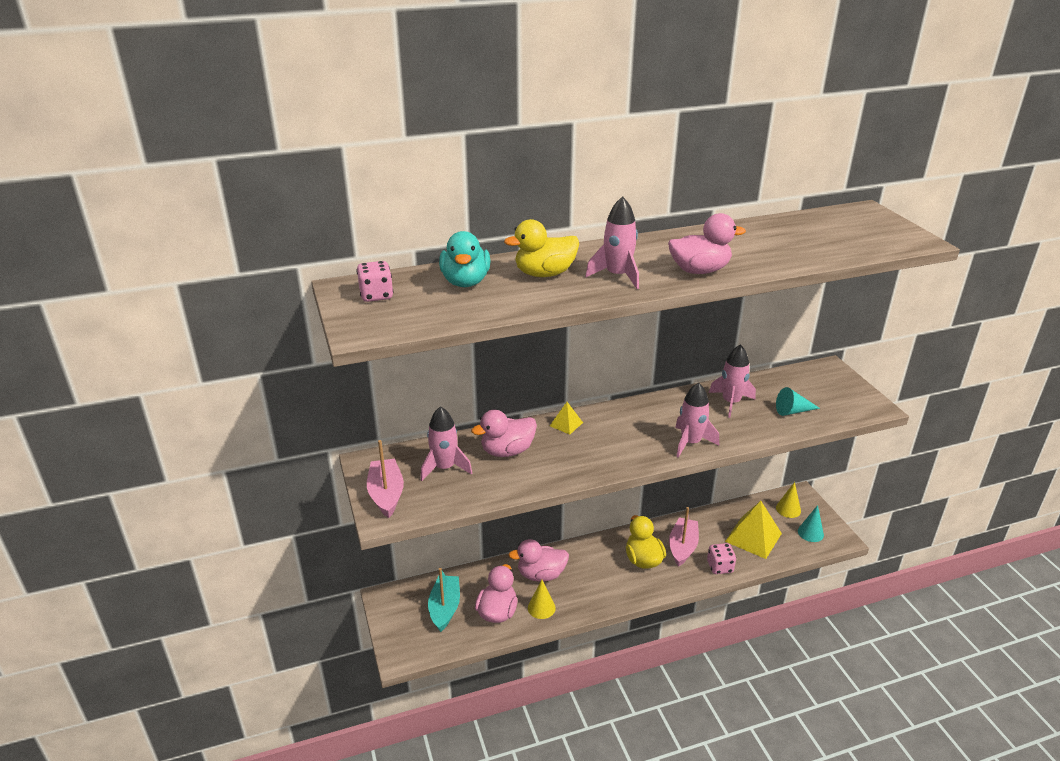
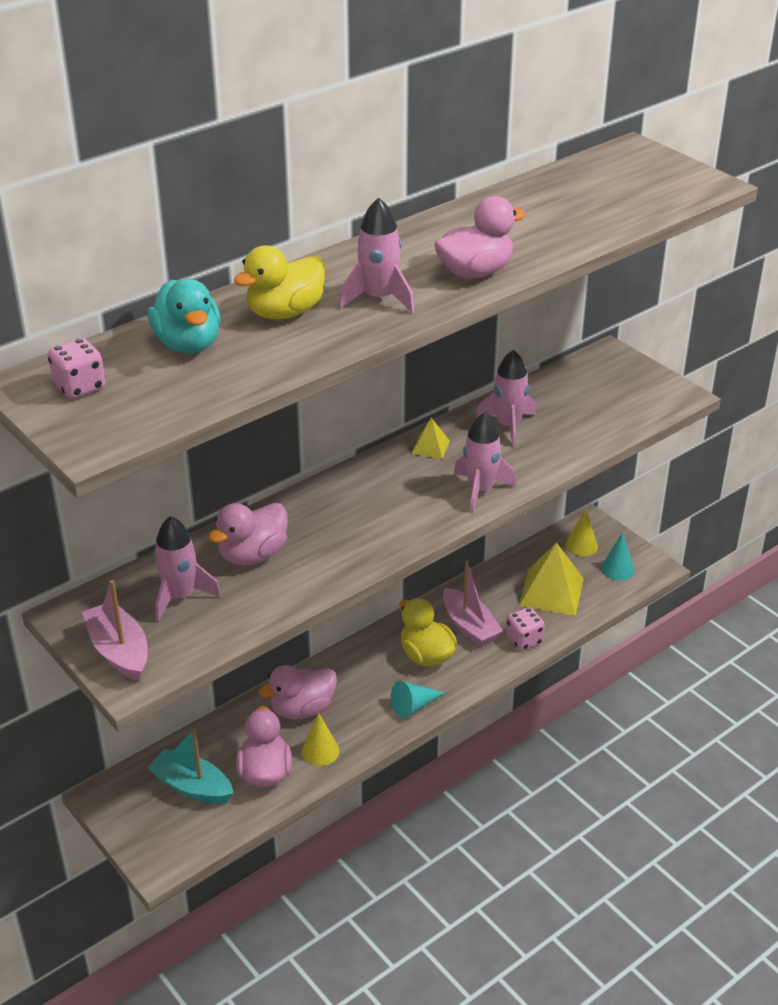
camera: 20 degrees left, 5 degrees up
(445, 608) = (192, 786): turquoise boat -> turquoise boat turned 45 degrees counterclockwise
(566, 424) = (313, 501): yellow pyramid -> yellow pyramid (430, 447)
(682, 547) = (469, 626): pink boat -> pink boat turned 150 degrees clockwise
(793, 411) = (586, 421): turquoise cone -> turquoise cone (414, 706)

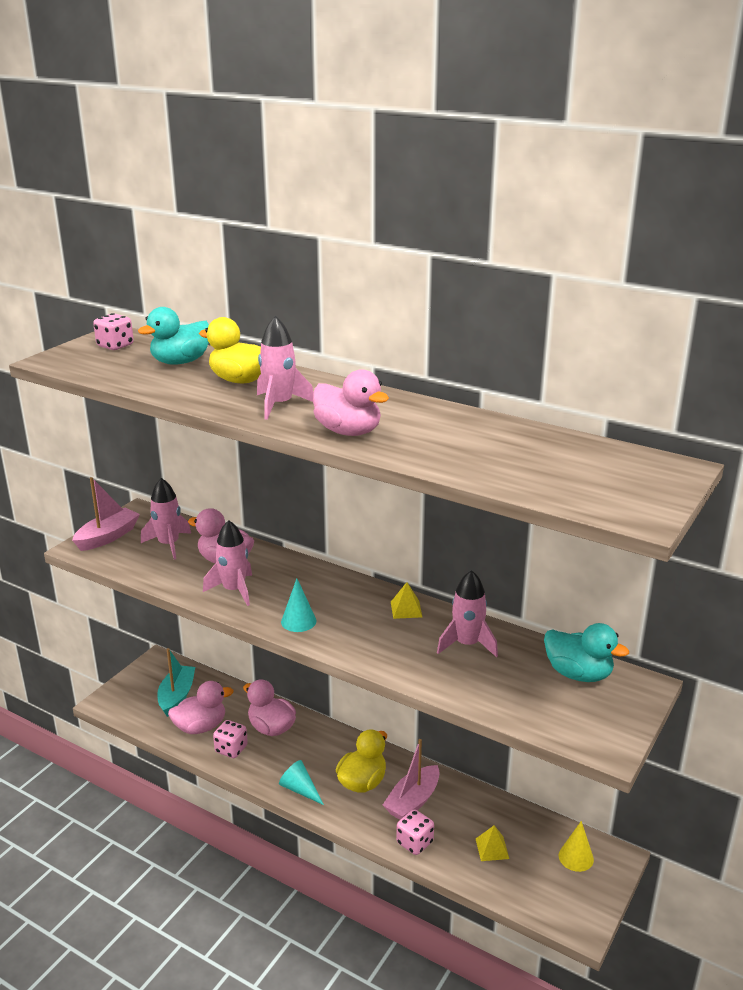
camera: 70 degrees right, 10 degrees down
(320, 751) = (231, 749): yellow cone -> pink dice
(480, 490) = (360, 647): pink rocket -> pink rocket (234, 590)
(551, 592) = (492, 848): yellow pyramid -> yellow pyramid, size x0.50
(580, 380) = (578, 674): none -> turquoise duck
(617, 569) = (559, 894): turquoise cone -> turquoise cone (298, 621)

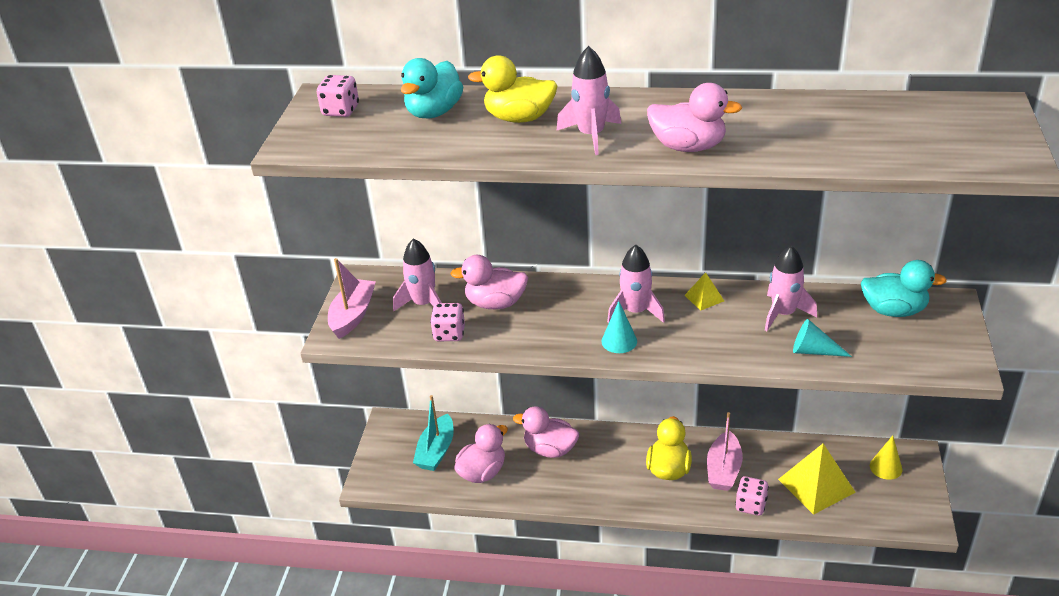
camera: 20 degrees left, 10 degrees up
(177, 696) = (436, 451): turquoise boat -> turquoise boat turned 150 degrees counterclockwise
(231, 749) = (528, 482): pink dice -> pink dice (449, 334)
(234, 590) = (531, 330): pink rocket -> pink rocket (635, 311)
(300, 789) = (619, 496): turquoise cone -> turquoise cone (814, 351)
(492, 848) = (816, 485): yellow pyramid -> yellow pyramid, size x2.02

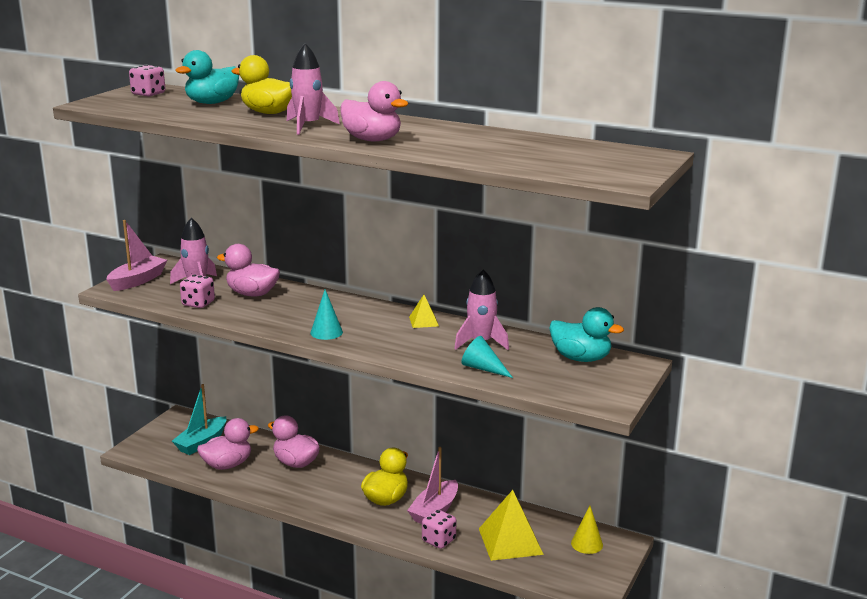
camera: 15 degrees right, 15 degrees down
(635, 311) = (358, 318): pink rocket -> none

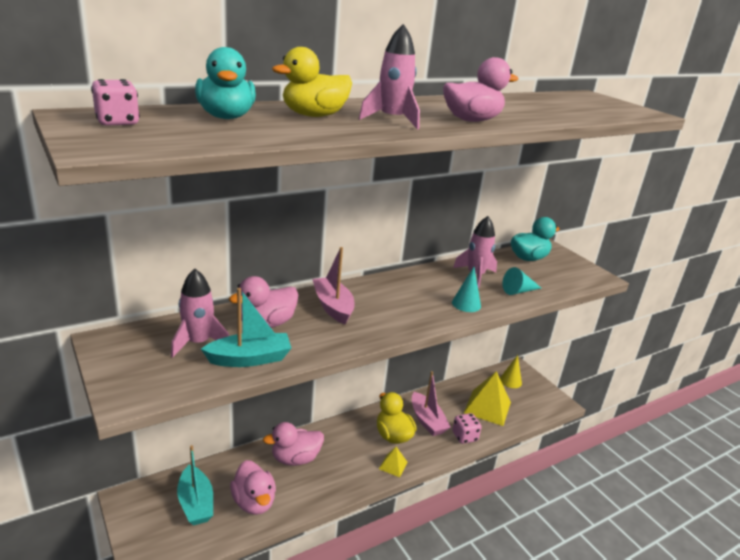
camera: 60 degrees left, 5 degrees up
(137, 281) = (130, 373): pink boat -> pink boat (333, 307)
(198, 304) = (250, 359): pink dice -> turquoise boat
(227, 465) = (254, 502): pink duck -> pink duck turned 150 degrees clockwise
(326, 332) = (395, 321): turquoise cone -> turquoise cone (466, 304)
(423, 321) = (417, 279): yellow pyramid -> yellow pyramid (393, 465)

